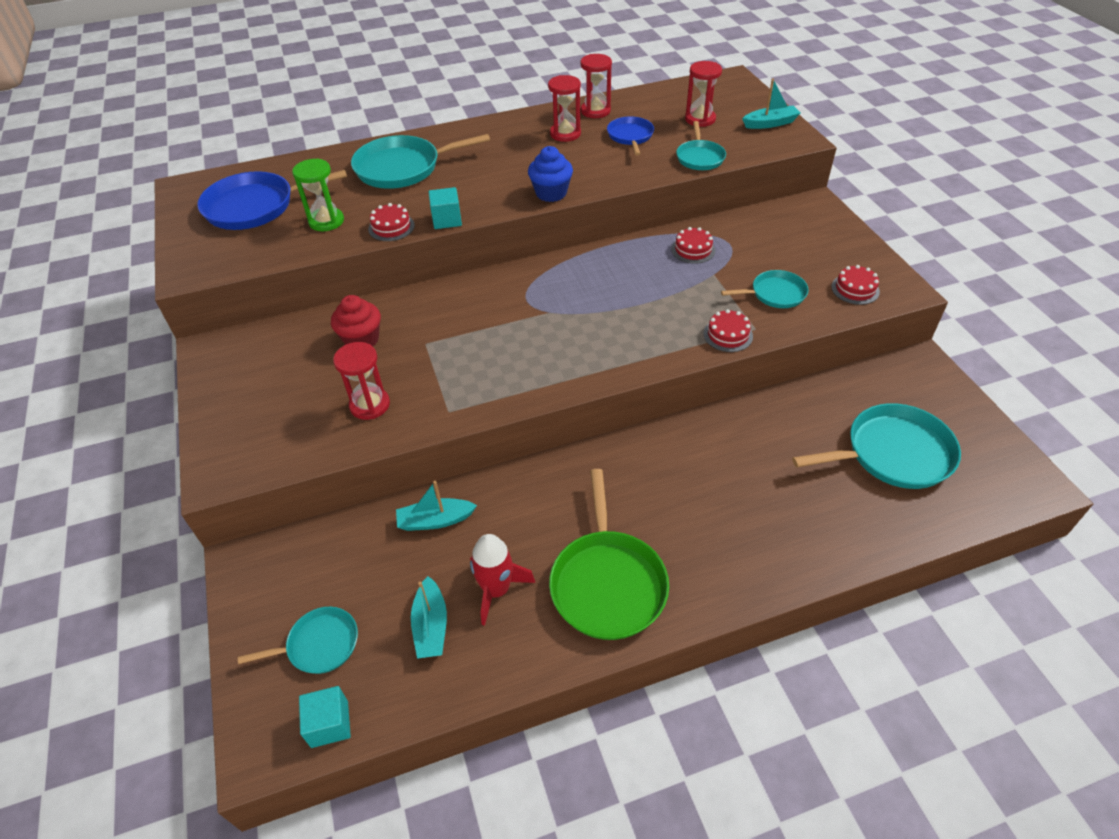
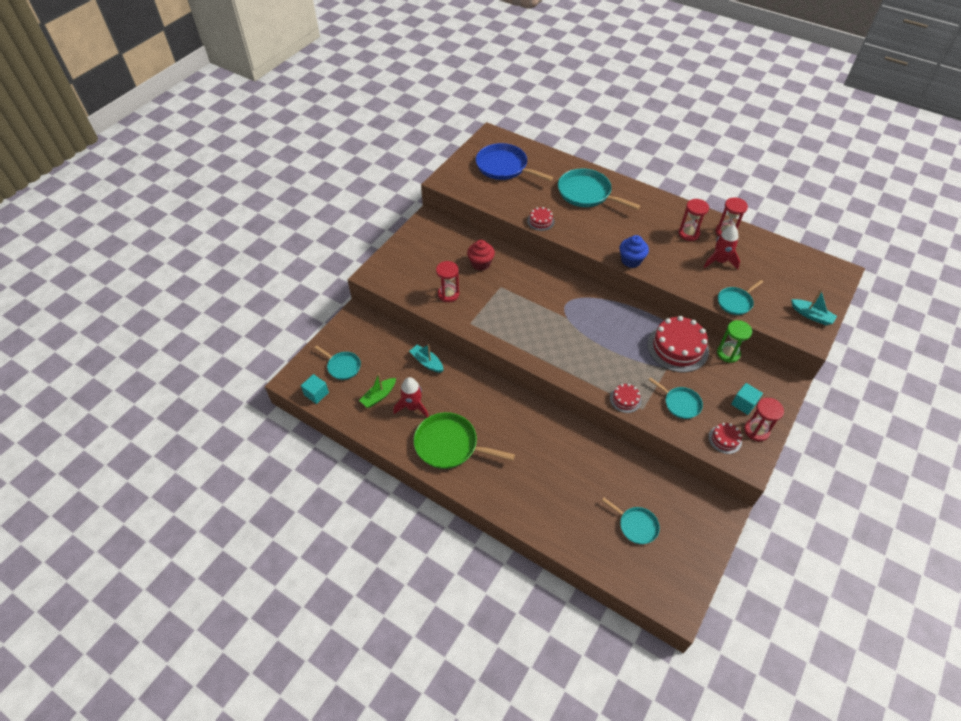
camera: 50 degrees right, 5 degrees up
(326, 221) = (520, 197): green hourglass -> green hourglass (728, 353)
(431, 626) = (379, 396): turquoise boat -> green boat
(447, 220) = (567, 236): turquoise cube -> turquoise cube (743, 404)
(607, 583) = (449, 445): green pan -> green pan turned 60 degrees clockwise
(630, 136) = (719, 261): blue pan -> red rocket
(693, 249) = (677, 347): red cake -> red cake, size x2.04
(700, 119) = (775, 281): red hourglass -> red hourglass (756, 430)
(893, 453) = (636, 525): turquoise pan -> turquoise pan, size x0.57

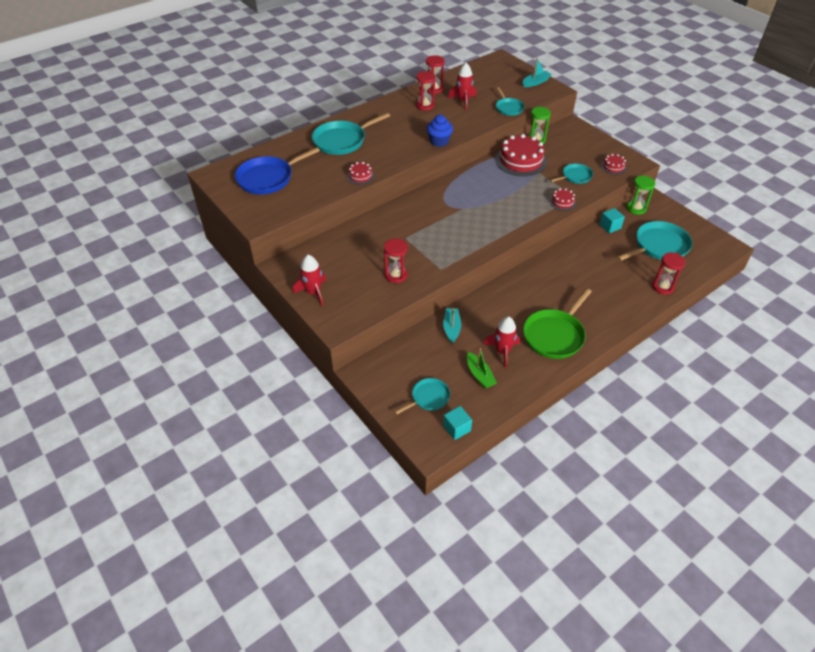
camera: 70 degrees left, 5 degrees down
(405, 249) = (313, 293): none -> red rocket
(427, 362) = (451, 328): turquoise boat -> turquoise boat turned 120 degrees clockwise
(480, 263) = (367, 243): red cupcake -> none
(636, 525) = (659, 246): turquoise pan -> turquoise pan, size x1.74
(695, 492) = (636, 208): none -> green hourglass
(743, 404) = (584, 148): turquoise cube -> turquoise cube (610, 226)
(756, 430) = (609, 151): red hourglass -> red hourglass (663, 287)

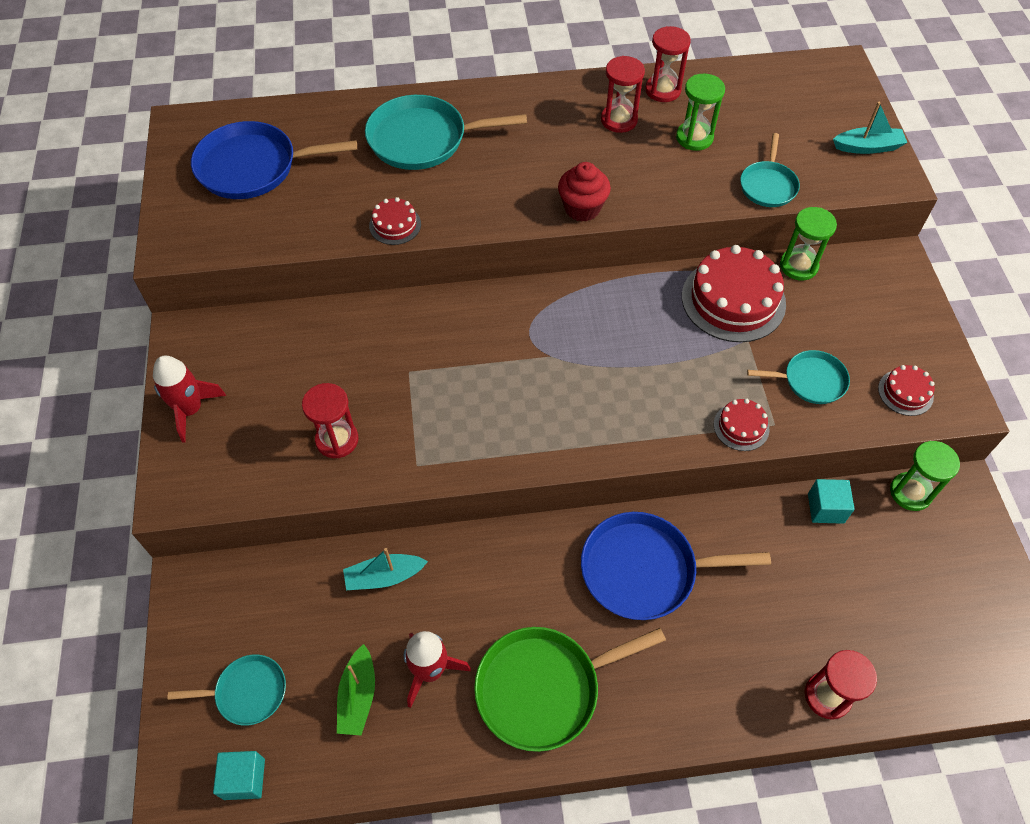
camera: 30 degrees right, 10 degrees up
(439, 141) = (582, 208): blue cupcake -> red cupcake
(451, 328) = (384, 577): turquoise boat -> turquoise boat turned 135 degrees counterclockwise
(463, 101) = (694, 138): red rocket -> green hourglass
(559, 277) = (644, 570): none -> blue pan
(659, 246) = (891, 600): turquoise pan -> none

